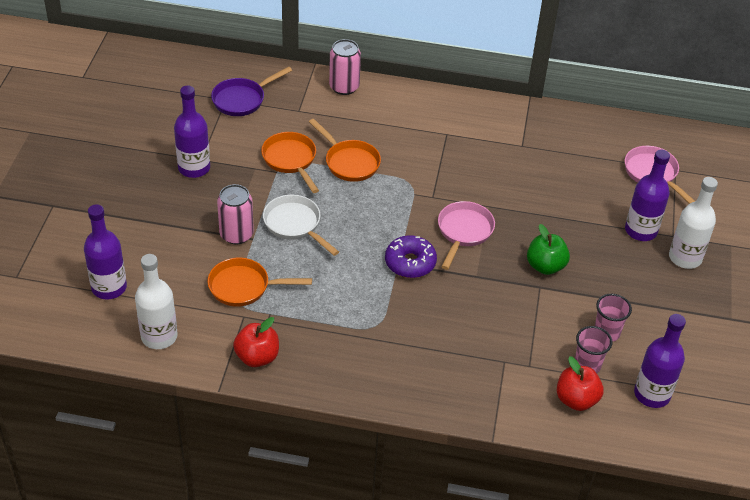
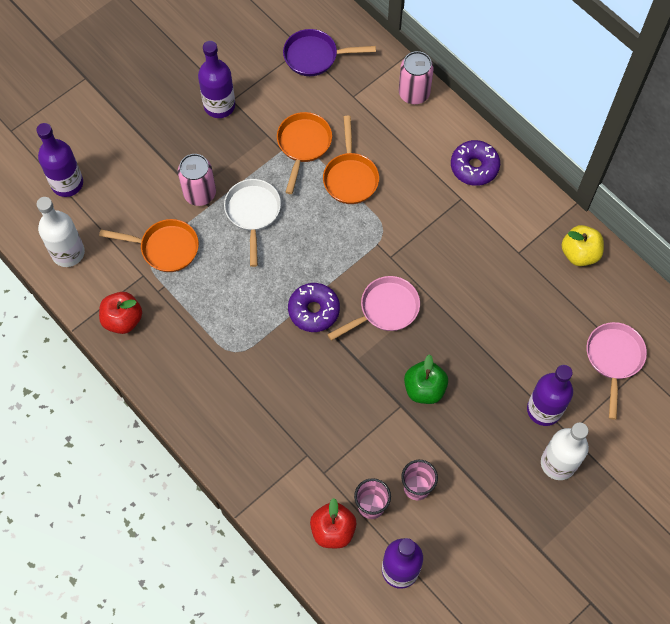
camera: 40 degrees right, 20 degrees up
(244, 287) = (165, 248): orange pan -> orange pan turned 150 degrees clockwise
(436, 110) = (474, 167): none -> purple donut
(564, 124) = (579, 253): none -> yellow apple

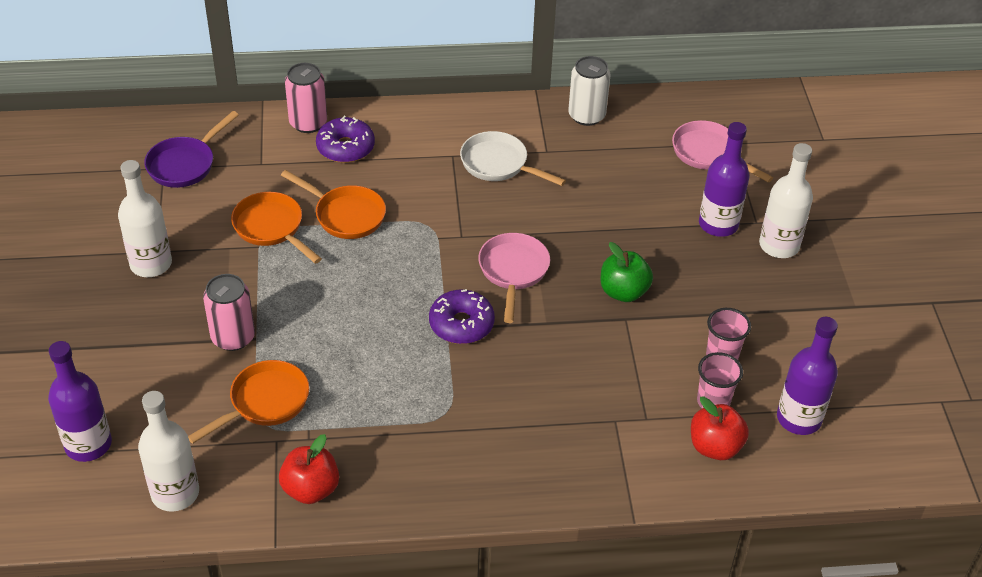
camera: 55 degrees left, 20 degrees down
(219, 106) = (151, 264): purple bottle -> white bottle
(253, 213) = (303, 308): white pan -> white pan (498, 164)
(474, 167) = (430, 129): purple donut -> purple donut (345, 148)
(579, 253) = (586, 116): yellow apple -> white can

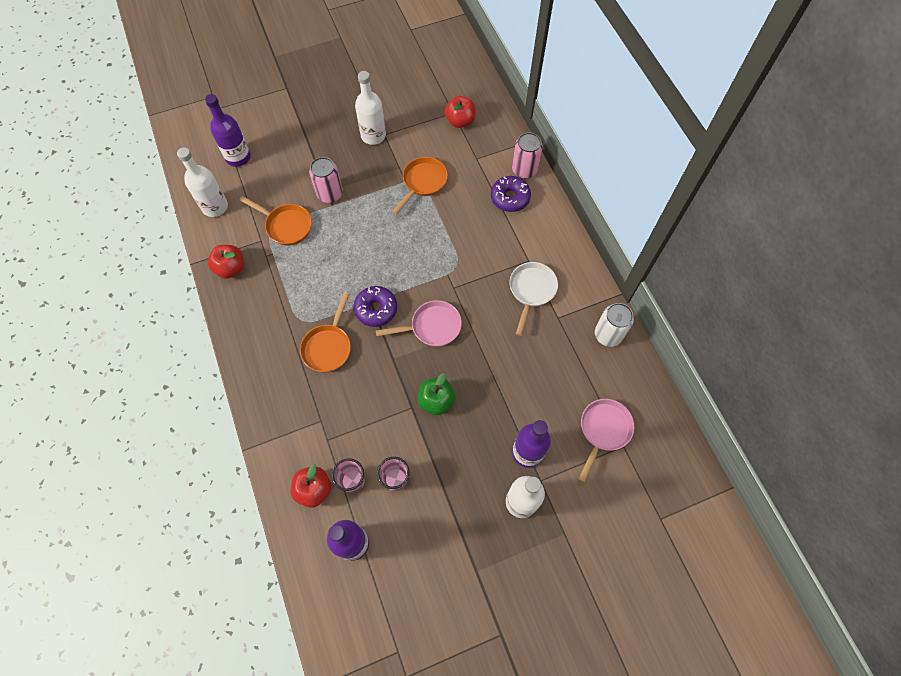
camera: 75 degrees right, 20 degrees up
(185, 164) = (460, 121): purple pan -> red apple
(345, 215) = (448, 217): orange pan -> orange pan (328, 346)

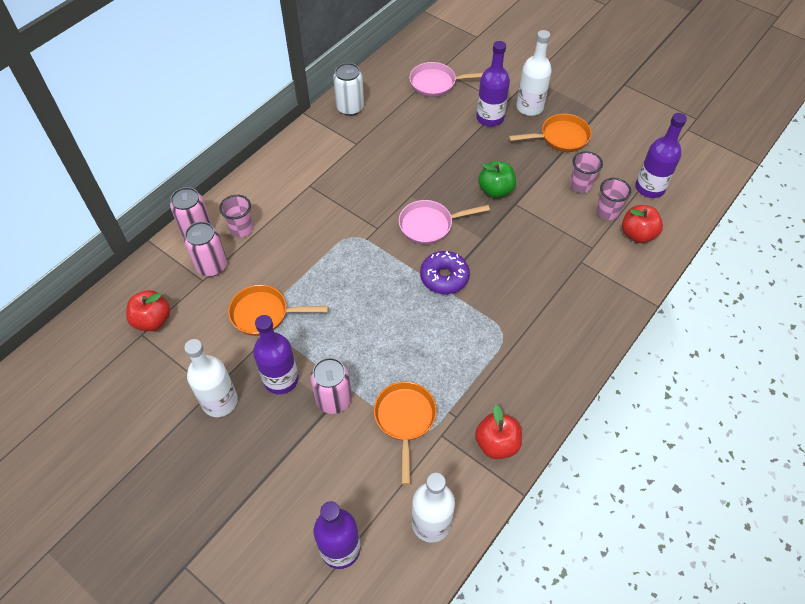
camera: 120 degrees left, 10 degrees down
(328, 346) = (511, 295): orange pan -> orange pan (560, 137)
(365, 172) = (281, 379): none -> purple bottle
(432, 327) = (430, 225): pink pan -> pink pan turned 60 degrees counterclockwise
(486, 168) = (212, 266): none -> pink can
(510, 198) = (241, 229): purple donut -> pink cup
(531, 291) = (341, 171): white pan -> none

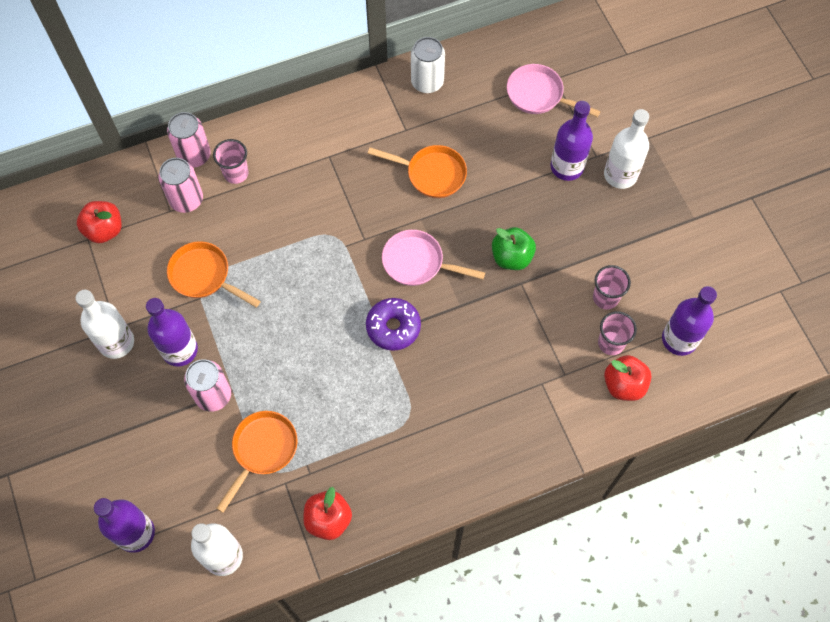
camera: 30 degrees right, 10 degrees up
(560, 137) = (626, 229): orange pan -> orange pan (431, 174)

